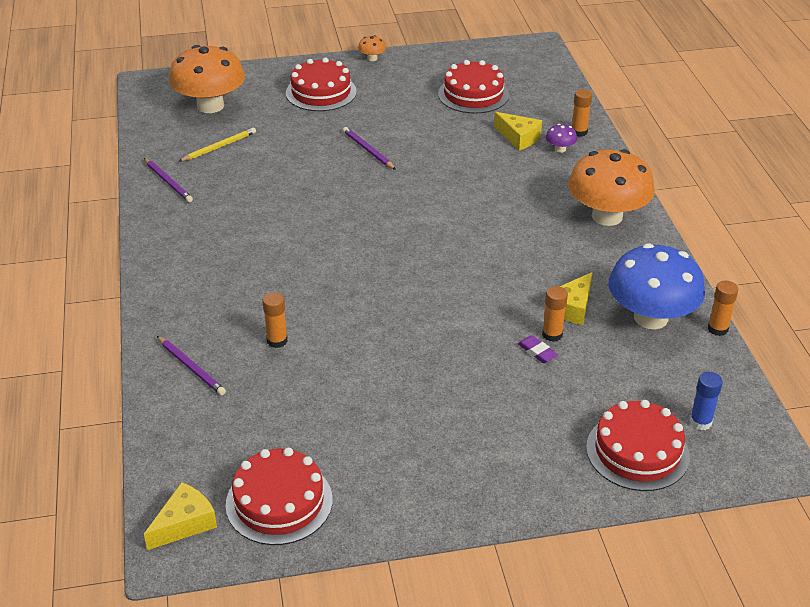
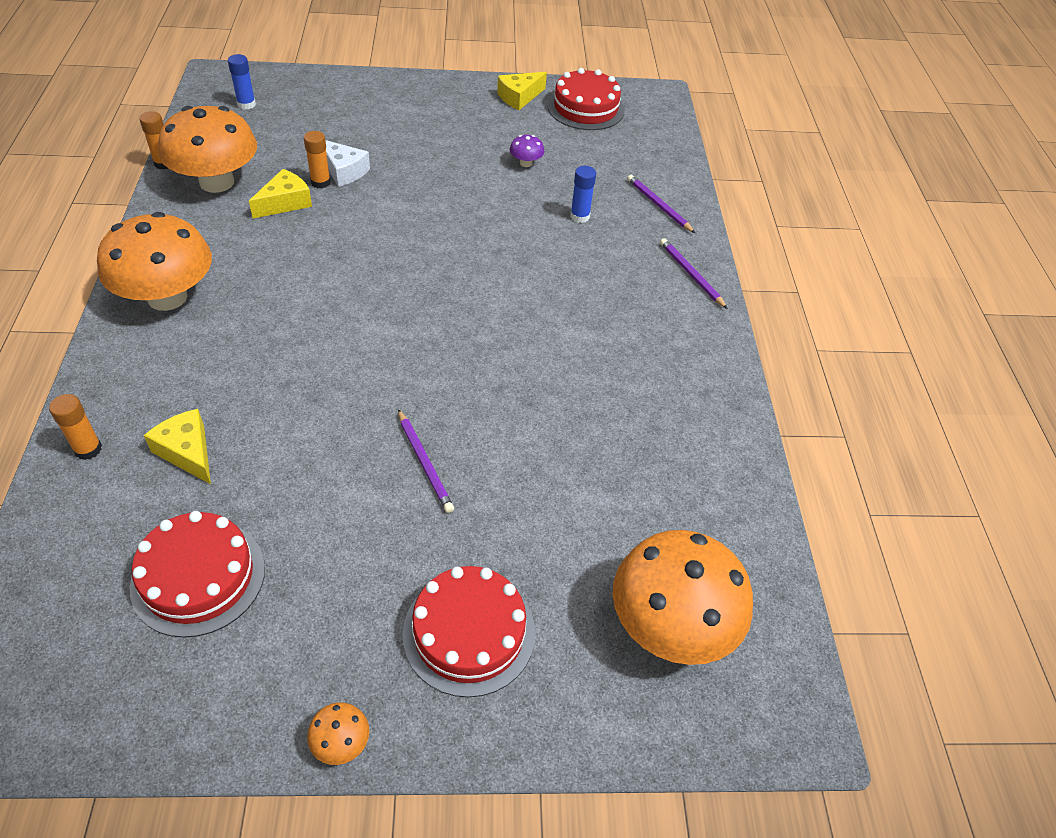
camera: 175 degrees left, 10 degrees up
(168, 182) = (716, 446): purple pencil -> purple pencil (691, 275)
(184, 523) = (652, 107): yellow cheese -> yellow cheese (519, 97)
(219, 147) = (649, 509): yellow pencil -> none
(277, 341) = (580, 216): orange glue stick -> blue glue stick
(537, 352) = (343, 171): purple eraser -> white cheese
(560, 149) = (143, 417): purple mushroom -> purple mushroom (526, 163)
(637, 451) = (310, 95): red cake -> none
(651, 317) = (217, 182): blue mushroom -> orange mushroom

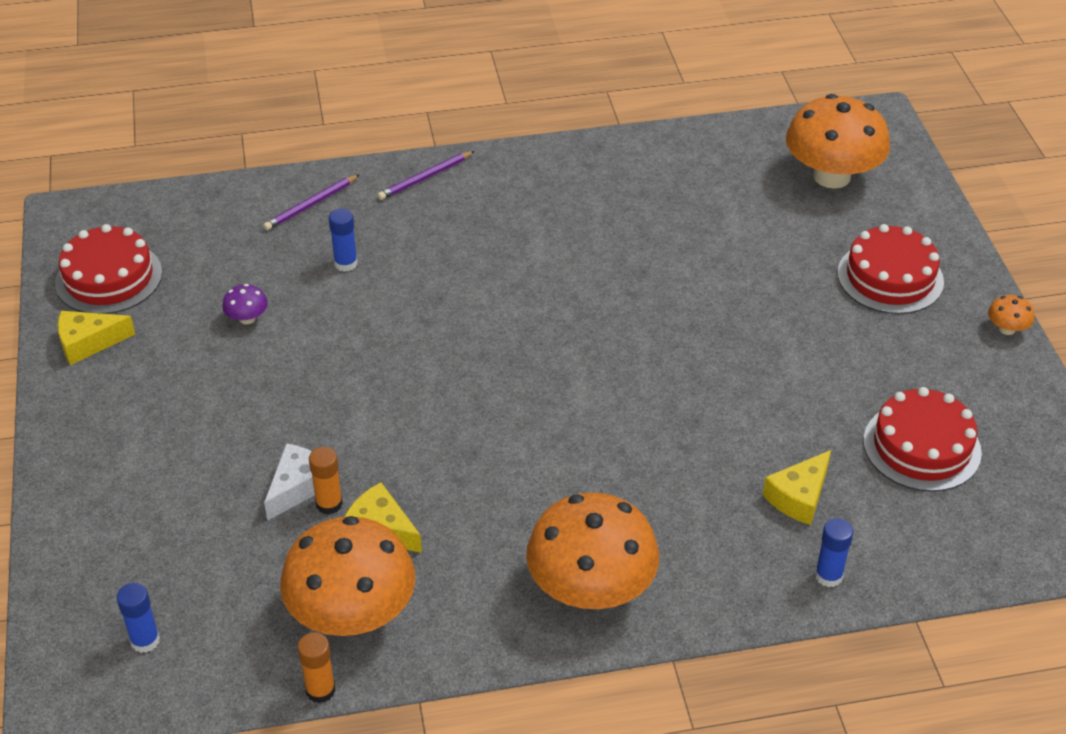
camera: 95 degrees left, 5 degrees down
(88, 449) = (828, 576): orange glue stick -> blue glue stick
(424, 463) = (741, 329): purple pencil -> none
(519, 97) = (88, 343): yellow cheese -> yellow cheese turned 120 degrees clockwise

